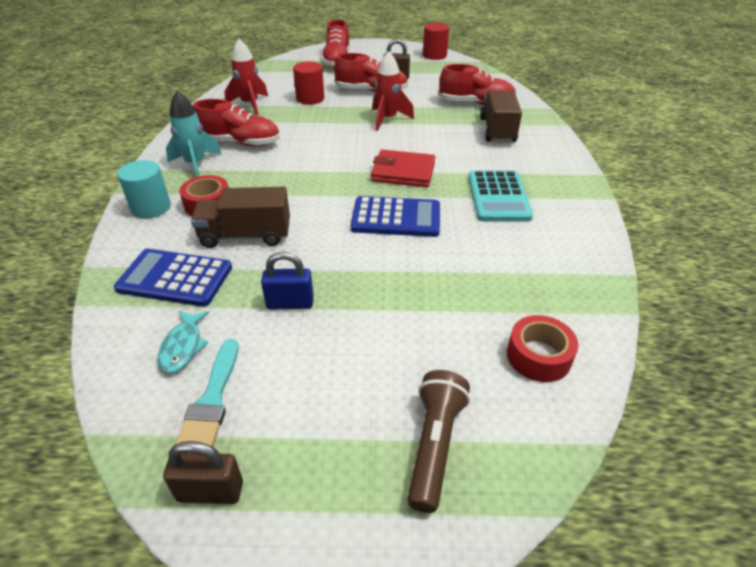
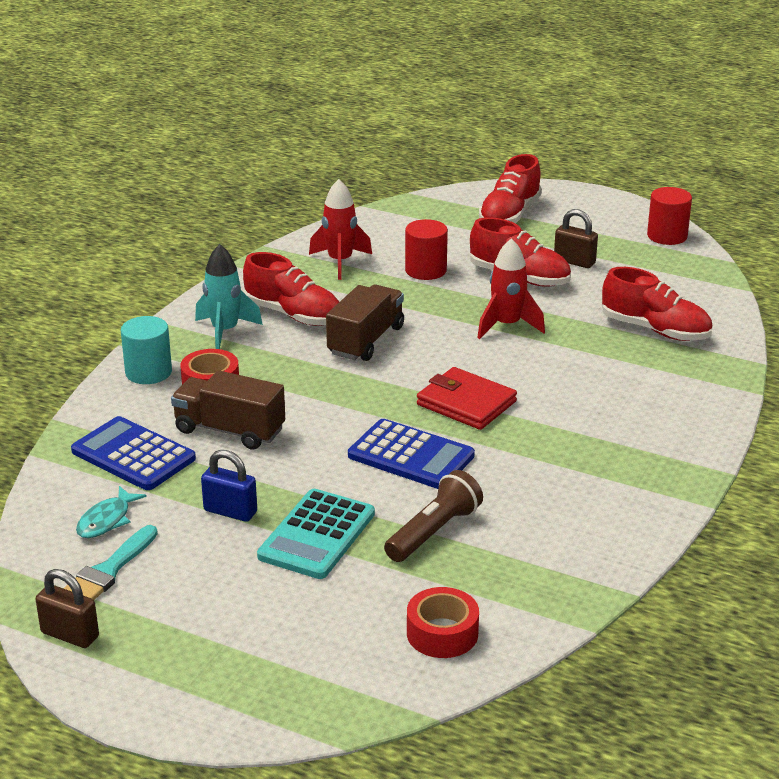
camera: 25 degrees right, 10 degrees down
(435, 445) = (277, 666): brown flashlight -> brown flashlight (434, 532)
(497, 130) = (647, 378): brown truck -> brown truck (366, 340)
(498, 197) = (559, 465): turquoise calculator -> turquoise calculator (317, 535)

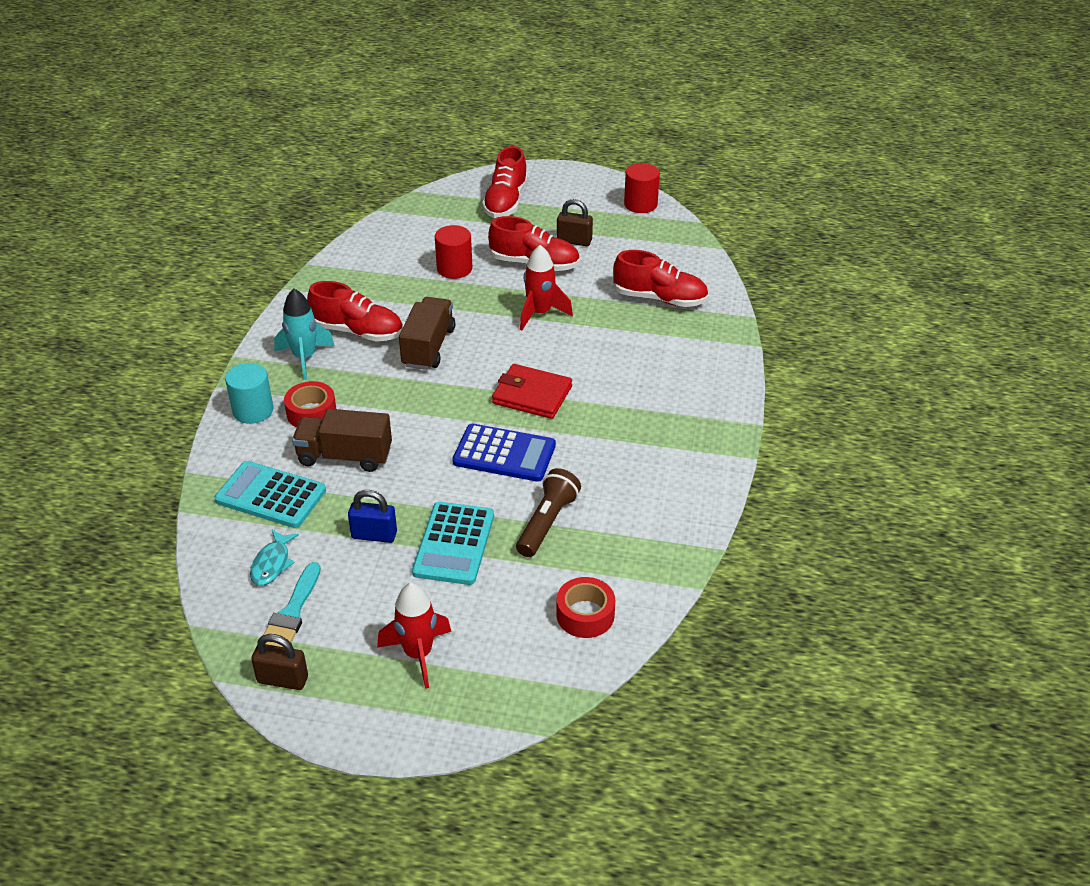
camera: 15 degrees left, 10 degrees up
(133, 455) = (271, 495): blue calculator -> turquoise calculator
(340, 262) = (379, 271): red rocket -> red rocket (418, 654)

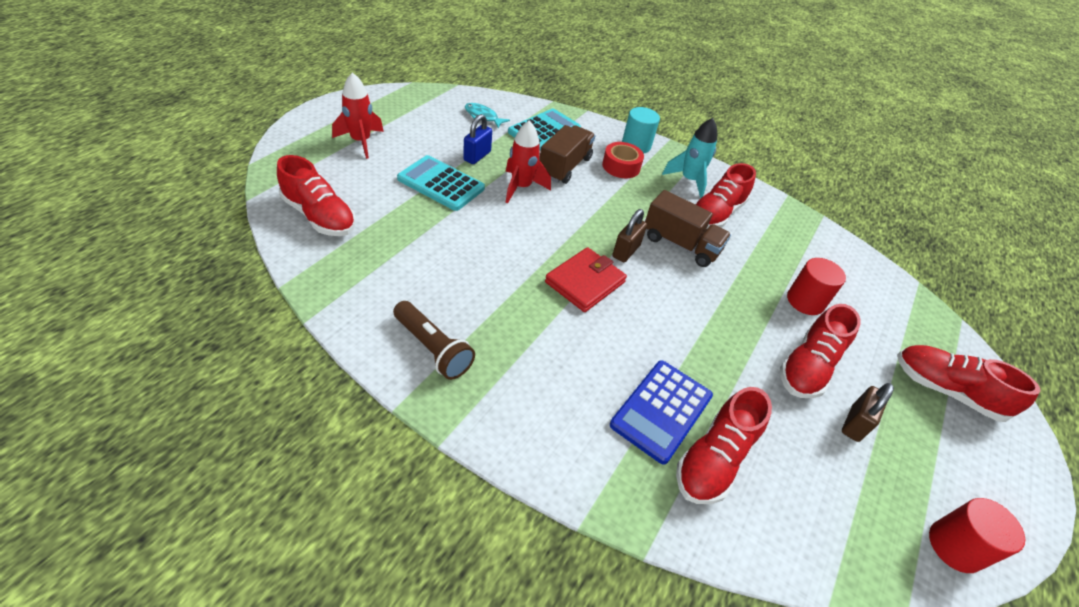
camera: 105 degrees right, 5 degrees up
(283, 680) = (390, 98): brown padlock -> brown padlock (626, 251)
(292, 612) = (437, 113): turquoise brush -> none
(504, 454) = (518, 239): blue calculator -> blue calculator (661, 410)
(540, 313) = (711, 336): red rocket -> red rocket (521, 187)
(547, 522) = (424, 233): brown flashlight -> brown flashlight (433, 348)
(585, 615) = (319, 216): red tape -> red shoe

